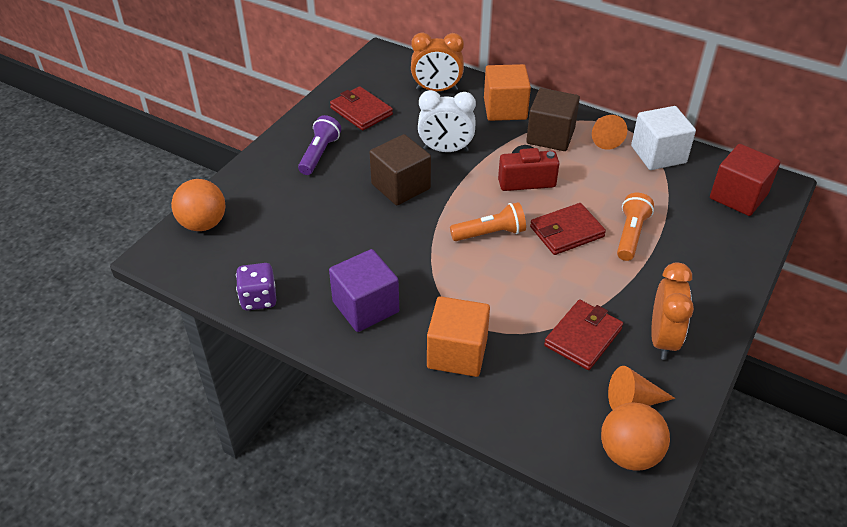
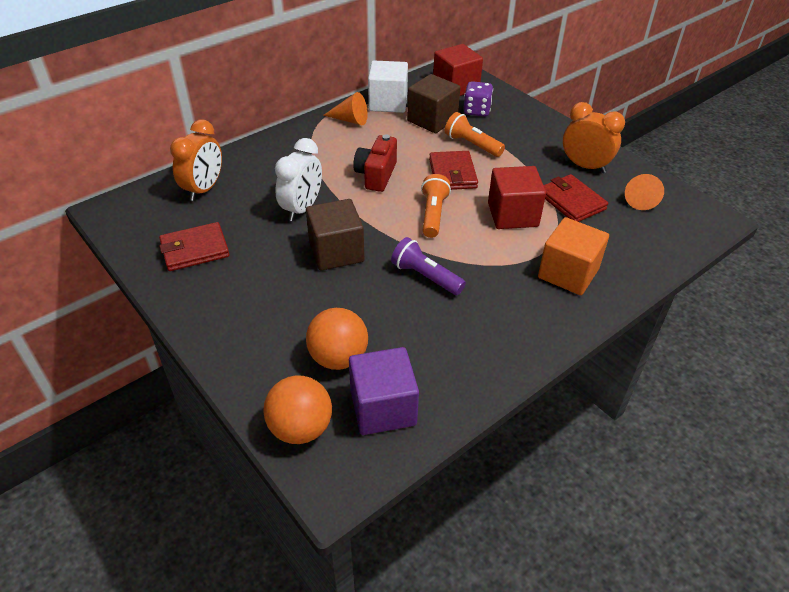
camera: 70 degrees left, 0 degrees up
(258, 299) = (449, 398): purple dice -> purple dice (476, 111)
(319, 154) = (243, 298): purple flashlight -> purple flashlight (425, 276)
(365, 307) = (492, 317): purple cube -> purple cube (383, 407)
(505, 109) = (269, 157): orange cube -> none
(527, 292) = (512, 214): none -> red cube
(550, 136) = (327, 145): brown cube -> brown cube (432, 120)
(629, 454) = (687, 215): orange ball -> orange ball (338, 358)

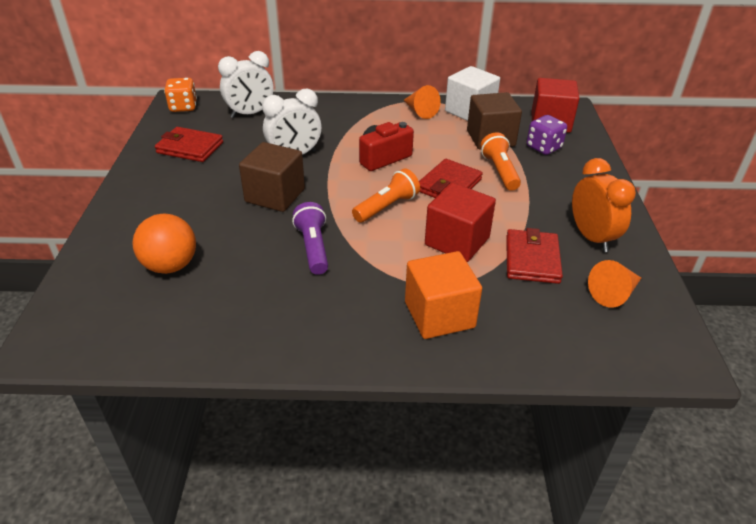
camera: 40 degrees right, 5 degrees down
(124, 214) = (183, 107): none -> orange dice
(204, 189) = (250, 114): orange clock -> white clock
(300, 428) = (81, 295): orange ball -> none
(383, 407) = (147, 318): purple cube -> none

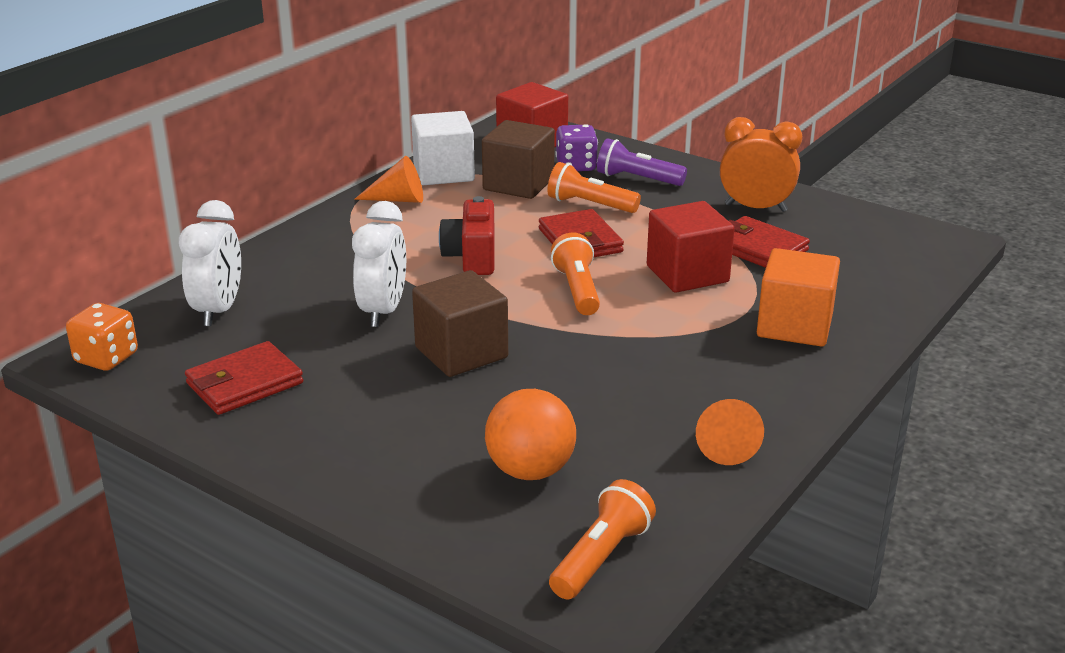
camera: 55 degrees left, 10 degrees down
(98, 326) = (601, 557): none -> orange flashlight
(313, 247) = (604, 360): purple flashlight -> purple flashlight (637, 179)
(614, 293) = (845, 232): orange cone -> orange cone (724, 444)

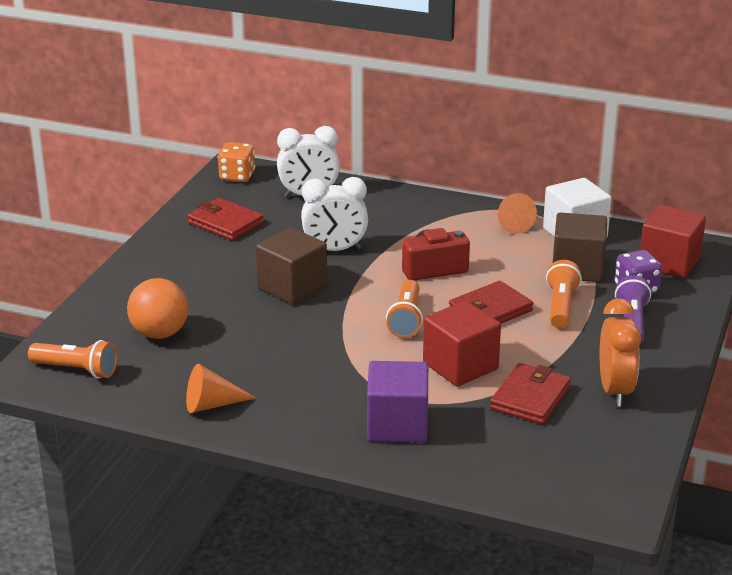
camera: 75 degrees right, 0 degrees up
(577, 290) = (406, 320): orange flashlight -> orange flashlight turned 120 degrees clockwise
(794, 326) = (397, 425): orange cube -> purple cube

